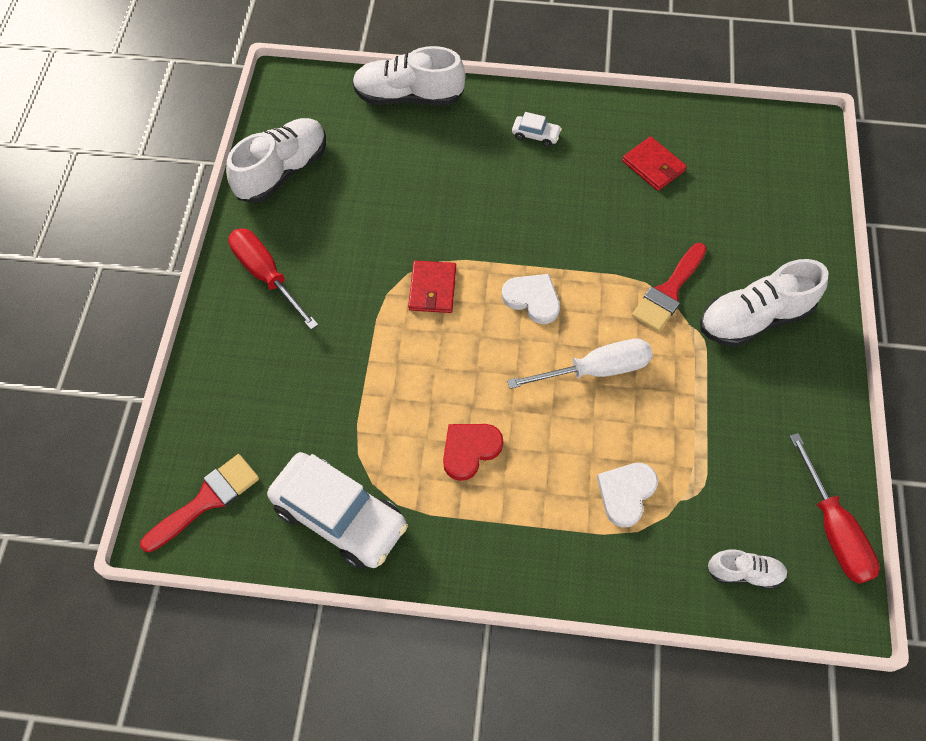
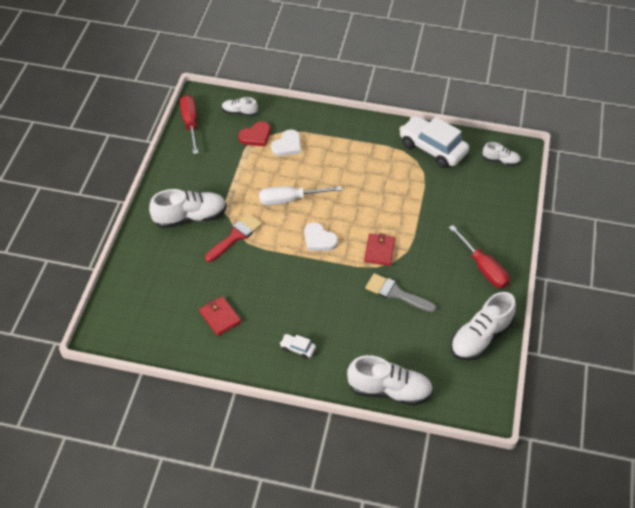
camera: 175 degrees left, 10 degrees down
(207, 500) = (500, 160): red brush -> white shoe
(404, 222) = (396, 293): none -> grey brush
(470, 450) = (364, 169): red heart -> red heart (256, 136)

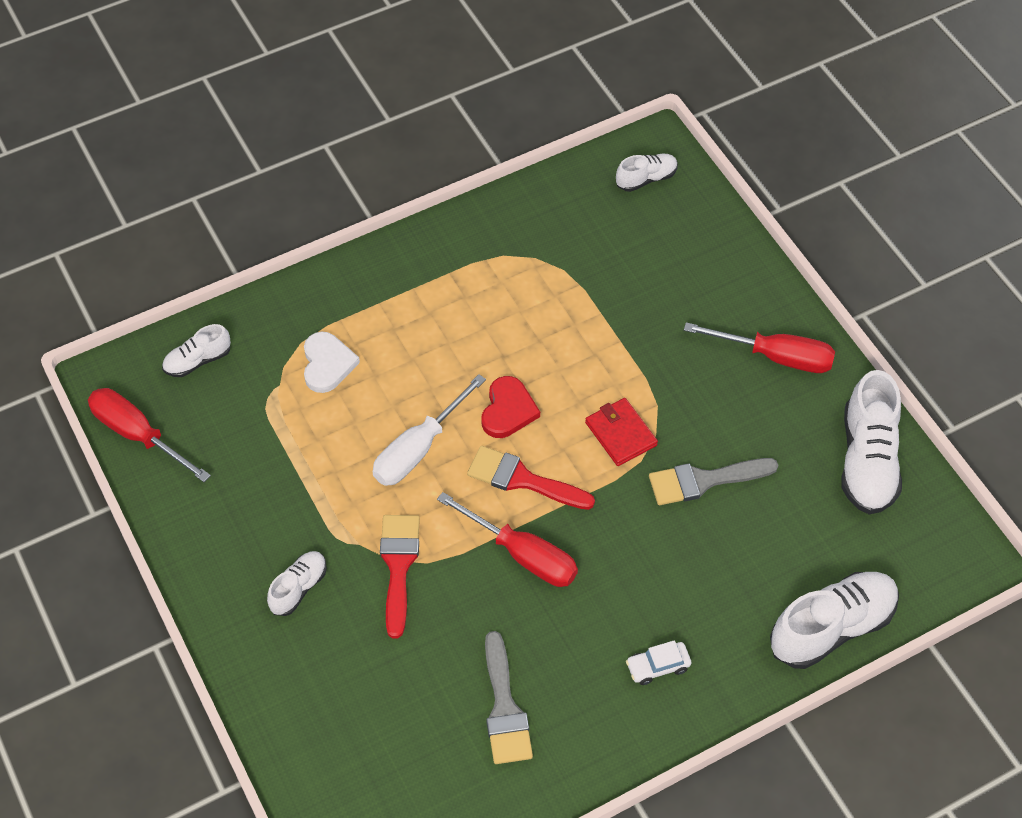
camera: 40 degrees left, 5 degrees up
(190, 217) = (298, 588): white shoe -> white shoe, size x0.54
(220, 317) = (504, 708): red wallet -> grey brush
(256, 136) = (264, 383): red heart -> red heart (508, 410)
(288, 267) = (523, 554): none -> red screwdriver
(319, 239) = (522, 479): white heart -> red brush
(432, 148) = (539, 223): white car -> none

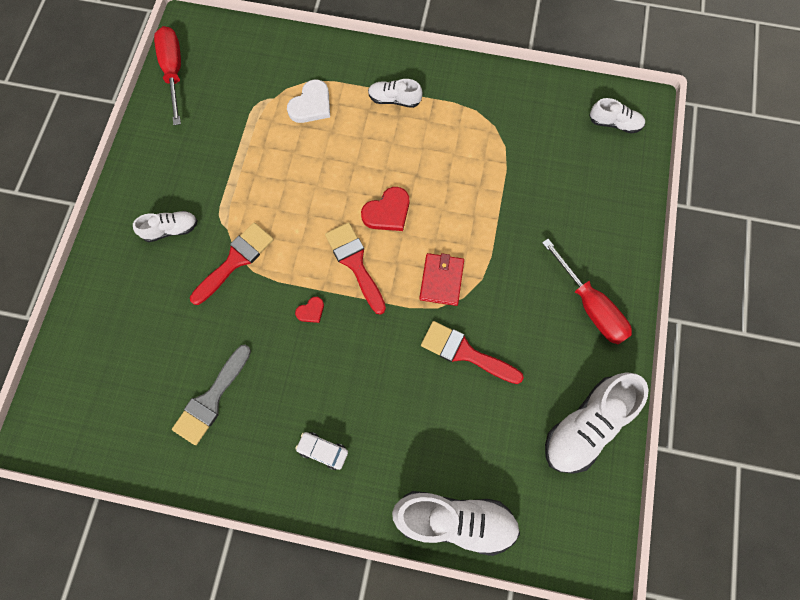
camera: 40 degrees right, 15 degrees up
(198, 361) = (244, 51): white shoe -> white shoe (394, 99)
(418, 449) = (313, 196): white screwdriver -> none
(523, 554) = (311, 311): red screwdriver -> red heart
(704, 481) = (465, 352): grey brush -> red brush

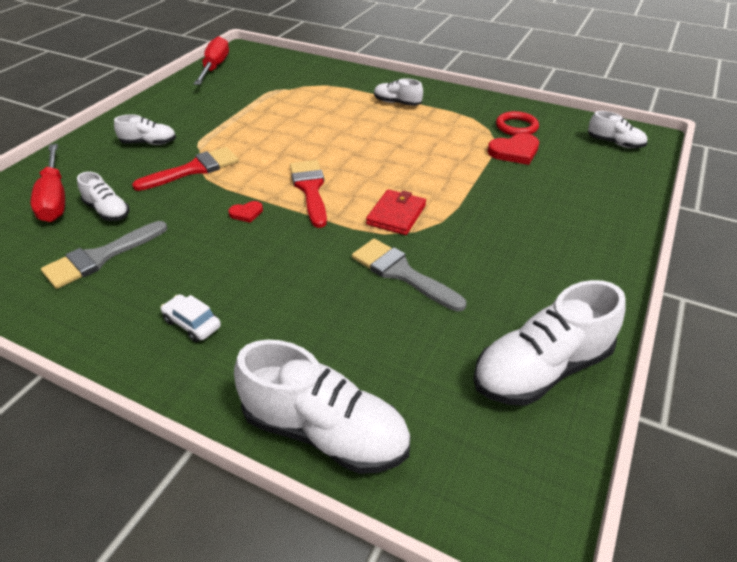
camera: 15 degrees right, 30 degrees down
(185, 340) = (107, 211): none -> white shoe
(311, 105) = (320, 96): white heart -> none
(387, 212) = (360, 163): red heart -> red heart (514, 152)
(465, 352) = (401, 273): red brush -> grey brush
(520, 116) = (516, 127): none -> red ring
(590, 306) = (566, 262): red screwdriver -> red screwdriver (55, 198)

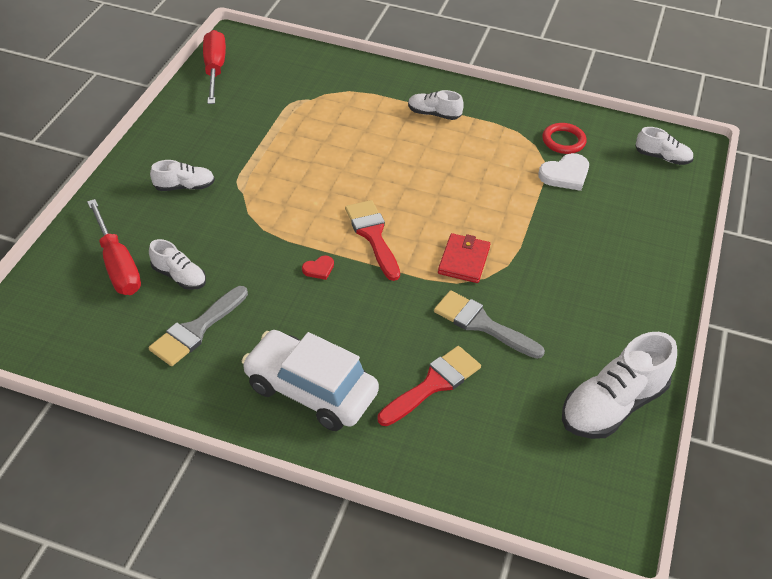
camera: 10 degrees left, 5 degrees up
(192, 324) = (310, 390): white car -> white car, size x2.34
(194, 169) = (247, 218): red brush -> red brush (433, 384)
(324, 431) = (451, 473): white shoe -> none
(514, 152) = (565, 174): red heart -> white heart

